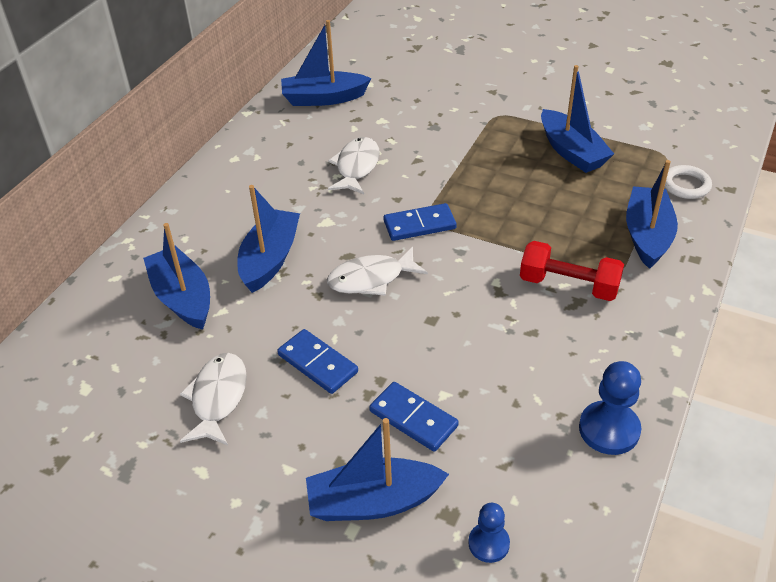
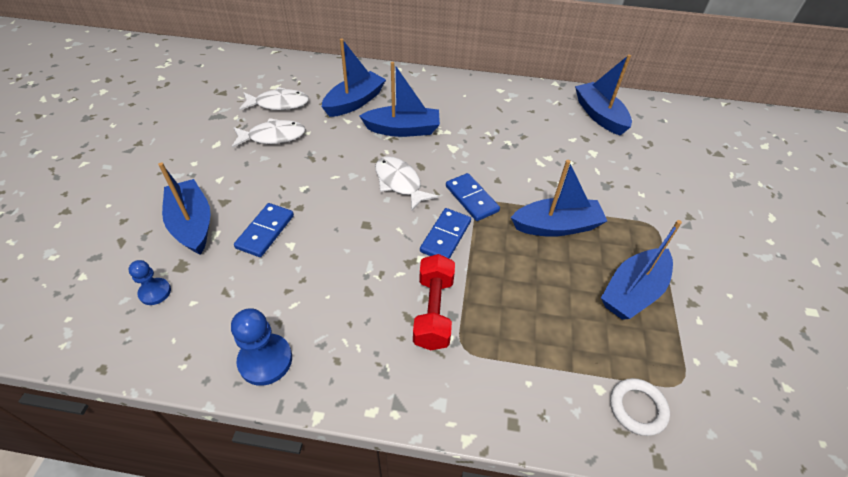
camera: 70 degrees right, 5 degrees up
(317, 364) = (309, 173): blue domino -> blue domino (445, 236)
(356, 167) = (524, 150): white fish -> white fish (278, 104)
(647, 235) = (531, 373): blue boat -> blue boat (556, 226)

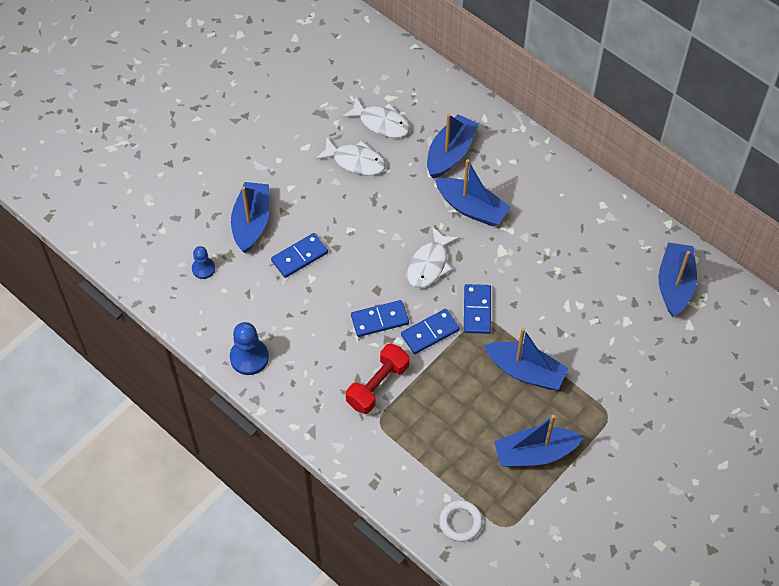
camera: 35 degrees right, 10 degrees up
(354, 102) = (450, 153): blue boat -> blue boat turned 45 degrees counterclockwise
(388, 249) = (379, 320): none -> blue domino
(399, 183) = (429, 264): white fish -> white fish turned 150 degrees counterclockwise

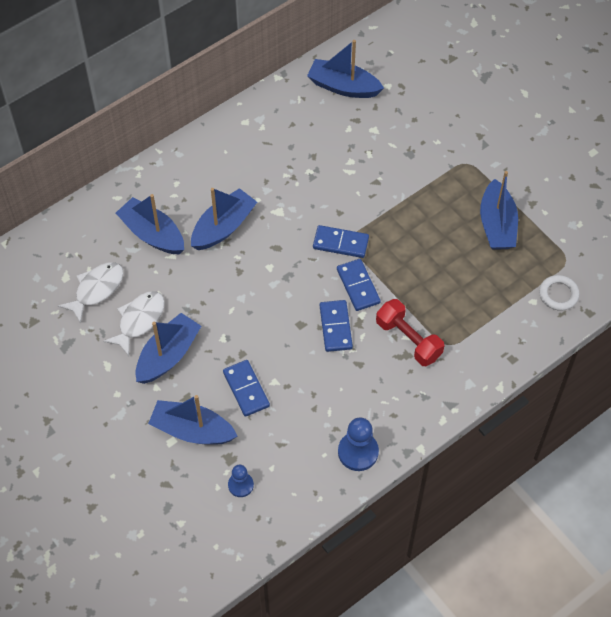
camera: 80 degrees left, 0 degrees up
(429, 264) = (280, 274): white fish -> none
(525, 371) = (413, 216): blue boat -> blue boat (168, 355)

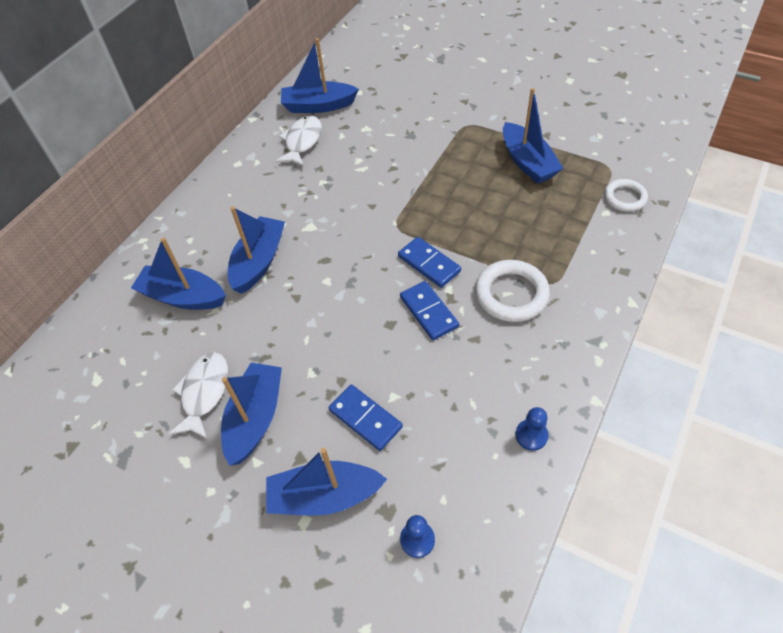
camera: 20 degrees left, 5 degrees down
(96, 289) = (139, 379): white fish -> white fish (302, 142)
(340, 243) = (388, 232): blue domino -> none
(358, 452) = (531, 435): blue pawn -> blue pawn, size x0.62
(408, 340) = (511, 294): red dumbbell -> white ring

